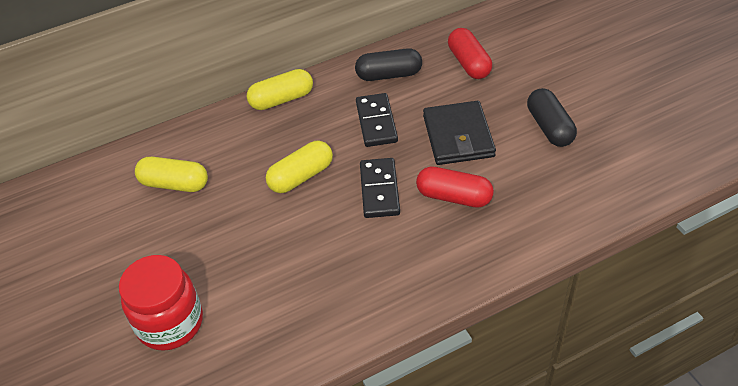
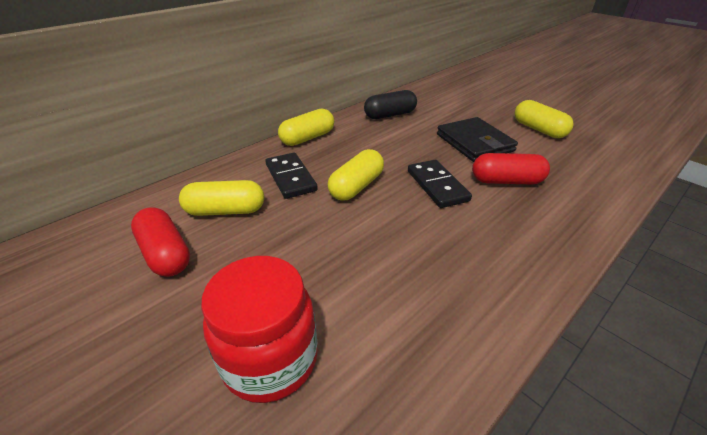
camera: 20 degrees left, 10 degrees down
(376, 122) = (400, 142): black domino -> black domino (290, 177)
(469, 63) = (446, 103): red capsule -> red capsule (166, 253)
(549, 127) = (539, 129): black capsule -> yellow capsule

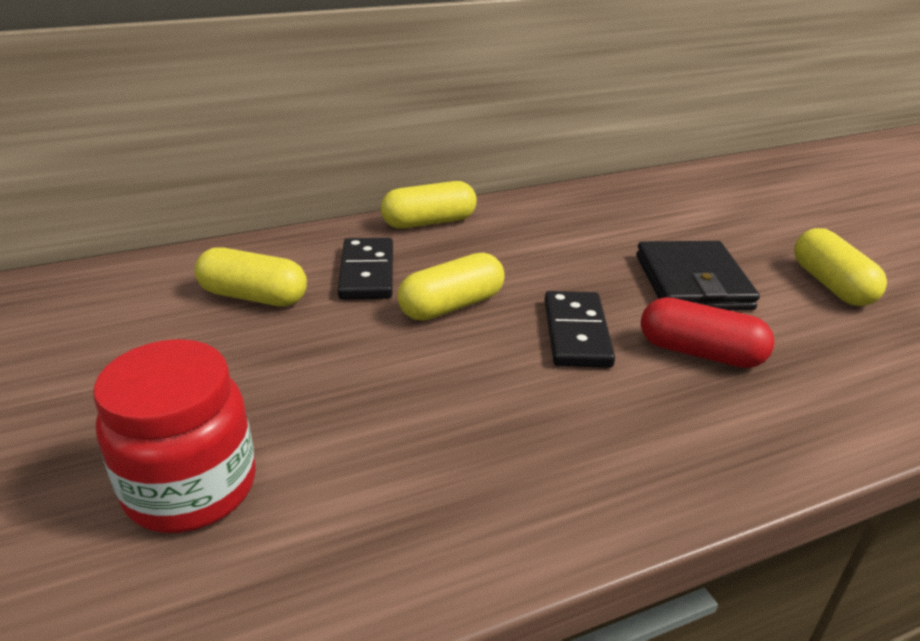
camera: 20 degrees right, 5 degrees down
(166, 253) = (151, 331): red capsule -> none
(390, 115) = (581, 212): black capsule -> none

